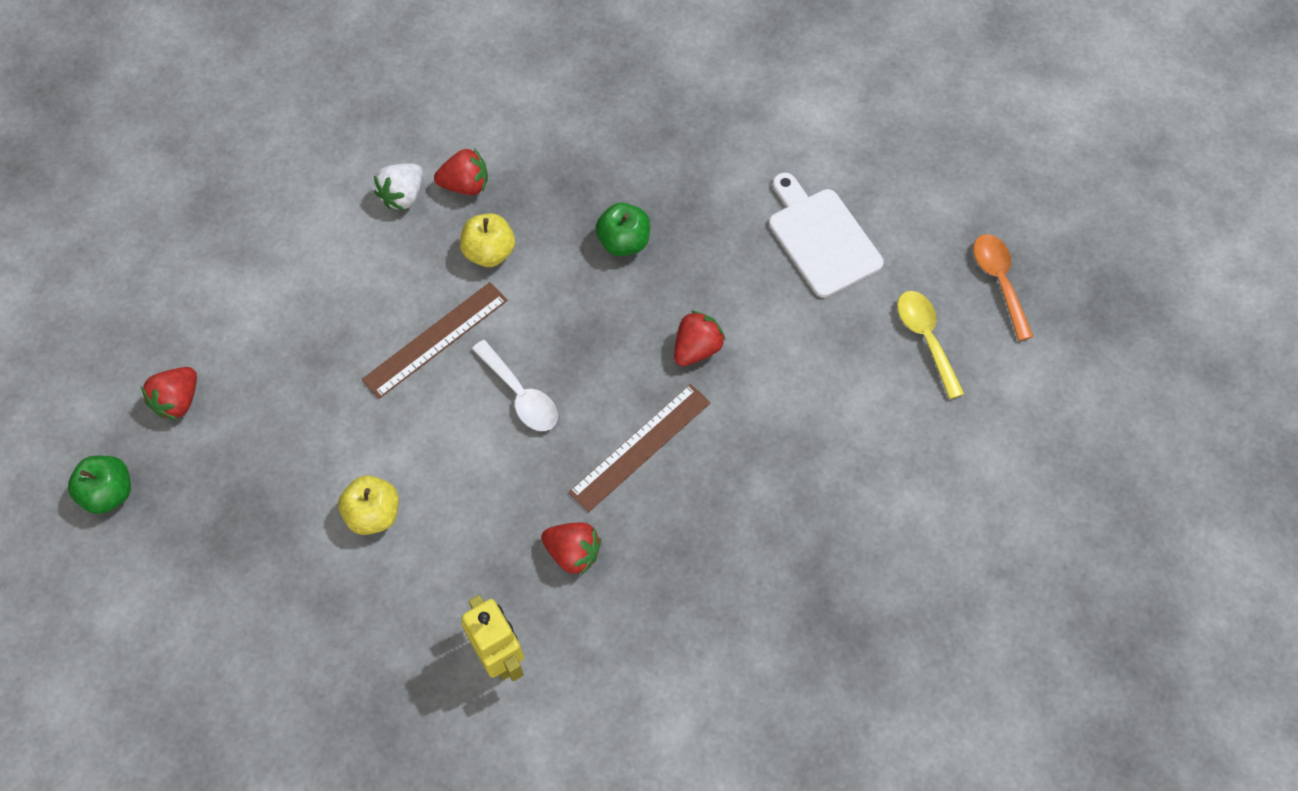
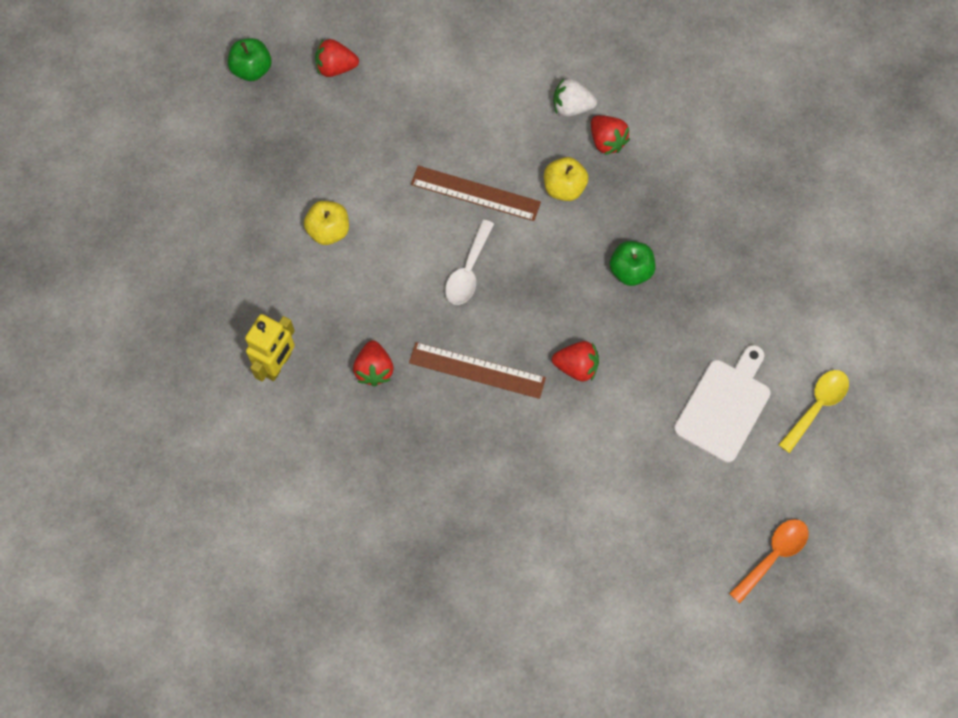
camera: 60 degrees right, 5 degrees up
(926, 338) = (687, 524): yellow spoon -> yellow spoon (817, 406)

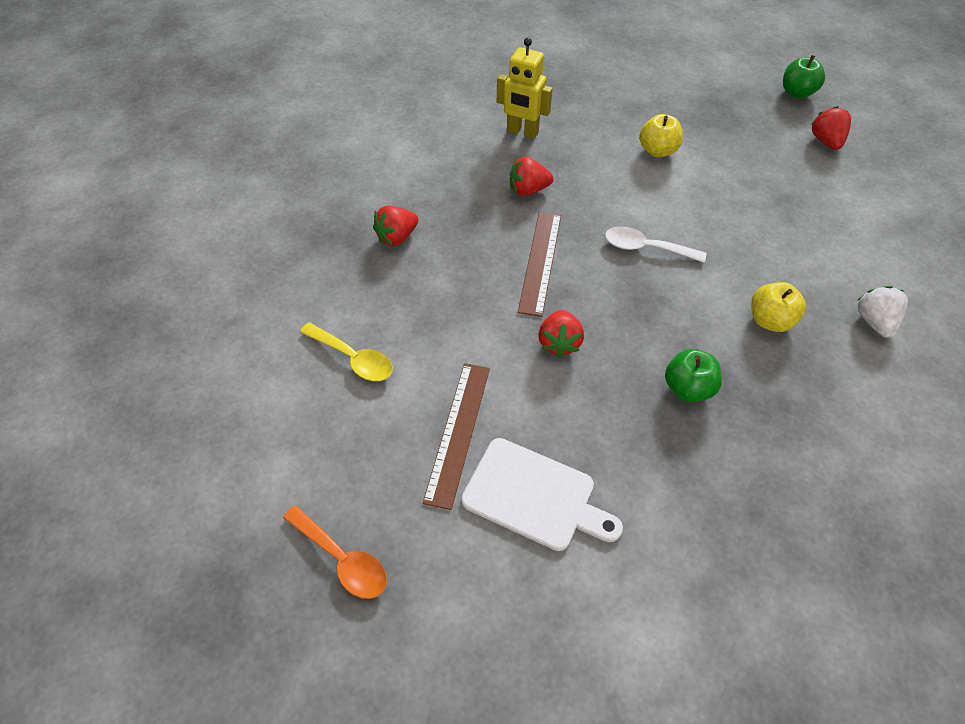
camera: 85 degrees right, 15 degrees down
(475, 193) = (734, 247): brown ruler -> brown ruler (458, 432)
(607, 141) = (846, 357): red strawberry -> red strawberry (397, 237)
(817, 406) = (551, 615): yellow spoon -> yellow spoon (353, 358)

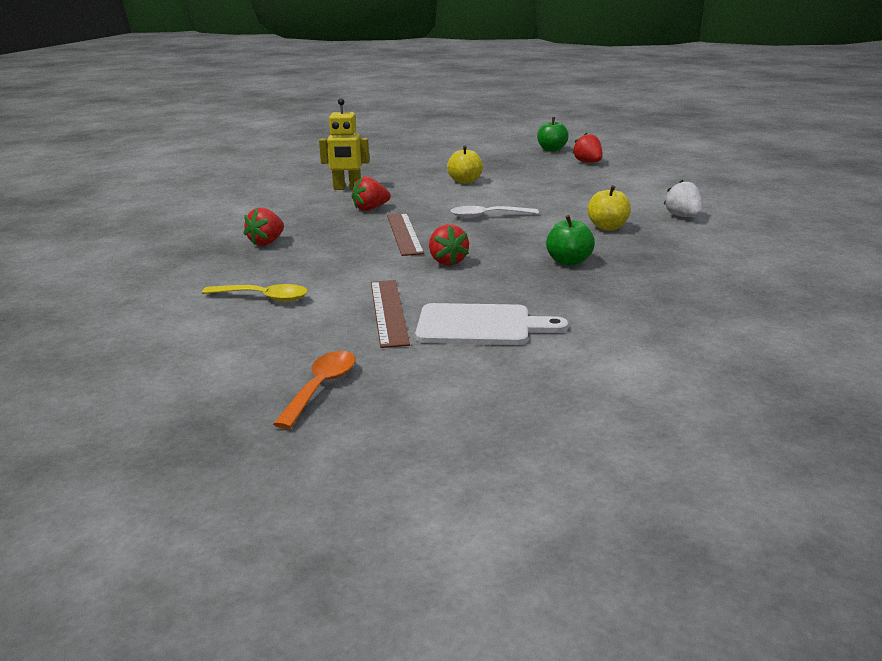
camera: 20 degrees left, 30 degrees down
(342, 559) = (321, 388): orange spoon -> orange spoon turned 90 degrees counterclockwise

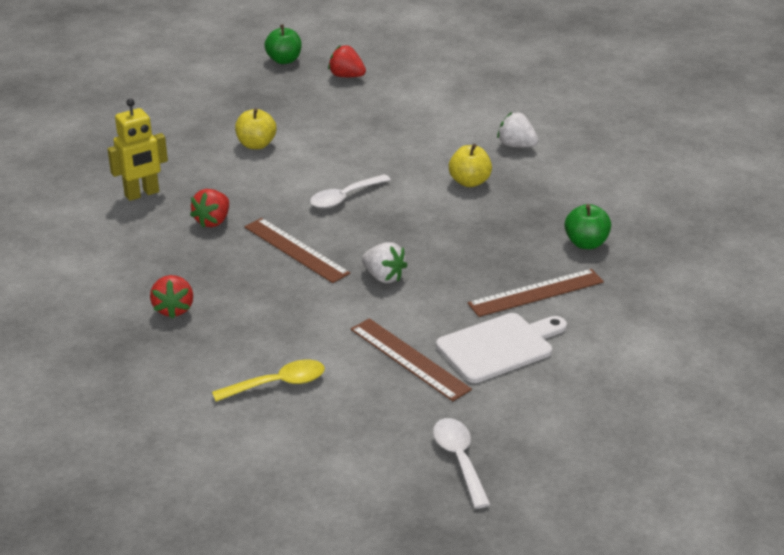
camera: 35 degrees left, 10 degrees up
(321, 388) = (459, 460): orange spoon -> white spoon
(447, 262) = (383, 277): red strawberry -> white strawberry
(569, 262) = (485, 242): green apple -> green apple (586, 243)
(569, 302) = (536, 293): none -> brown ruler

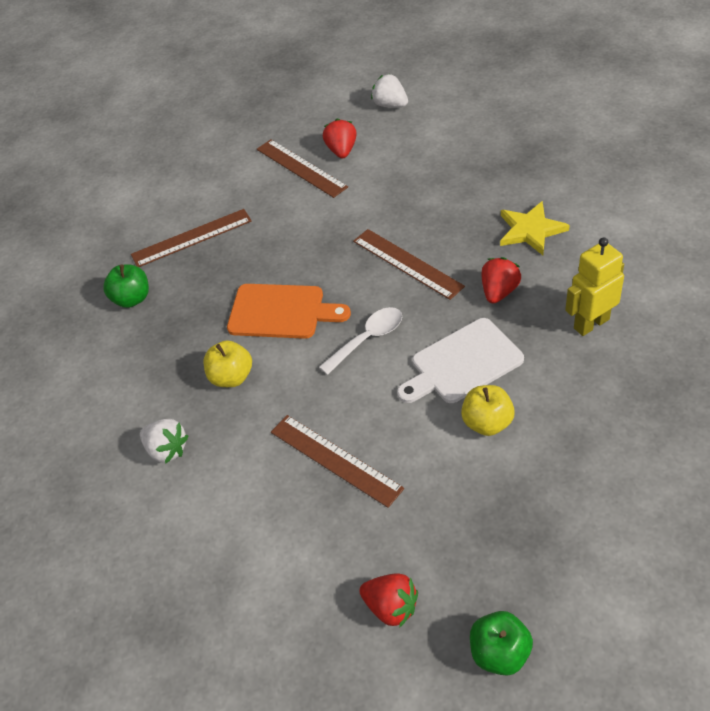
camera: 175 degrees left, 15 degrees up
(158, 267) = (530, 230): none -> yellow star
(174, 309) = (499, 190): red strawberry -> red strawberry (342, 150)
(278, 384) = (397, 138): yellow spoon -> none
(379, 134) = (335, 460): none -> brown ruler
(383, 277) = (323, 241): white strawberry -> white strawberry (390, 105)
(427, 222) = (281, 312): none -> orange cutting board
(459, 460) = (269, 104): white spoon -> none
(499, 346) = (231, 185): white cutting board -> white cutting board (462, 363)

